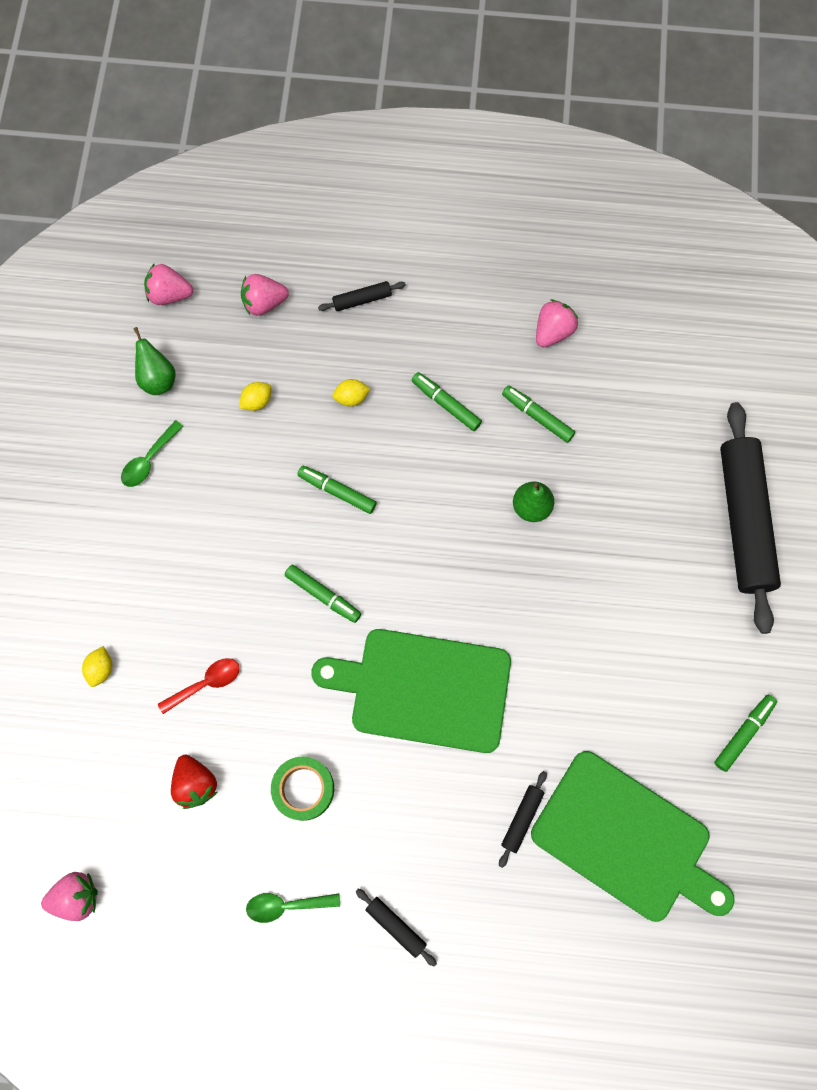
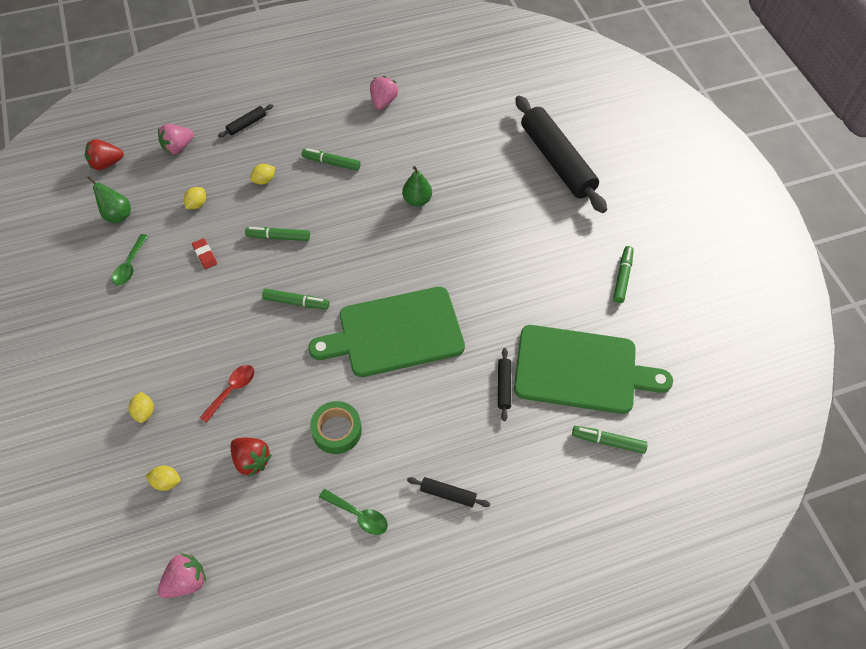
camera: 25 degrees left, 15 degrees down
(95, 768) = (166, 482): none -> yellow lemon
(169, 294) = (106, 164): pink strawberry -> red strawberry
(240, 481) = (205, 255): none -> red eraser
(286, 905) = (358, 515): green spoon -> green spoon turned 120 degrees counterclockwise
(537, 416) = (396, 149): green marker -> green marker (608, 441)

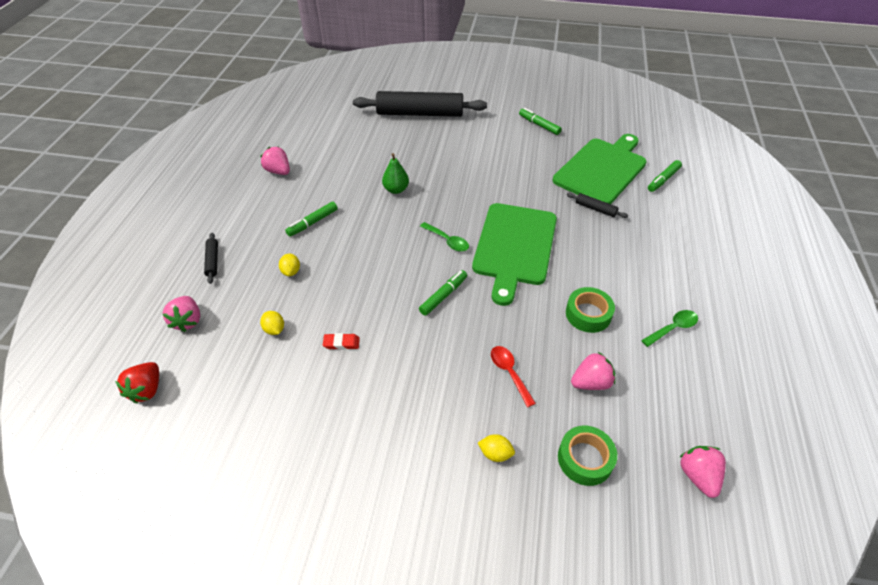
camera: 60 degrees left, 10 degrees down
(117, 215) = (228, 401): green pear -> none
(130, 265) = (305, 410): green spoon -> green spoon (447, 241)
(166, 482) = (585, 459): yellow lemon -> green tape
(252, 460) = (591, 382): red strawberry -> pink strawberry
(278, 237) = (364, 283): green marker -> none
(448, 494) = (673, 270): black rolling pin -> none

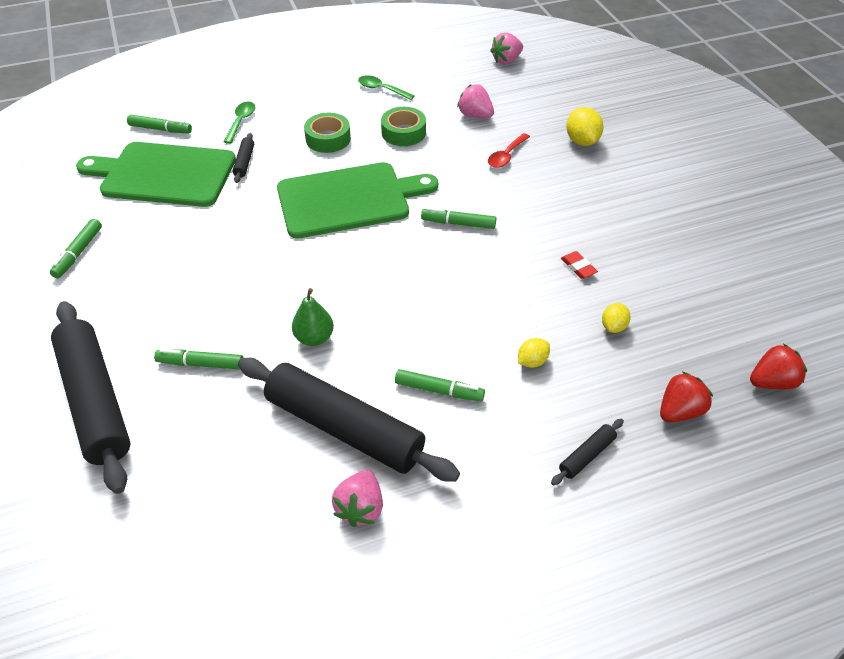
camera: 120 degrees left, 0 degrees up
(188, 321) = (679, 411): pink strawberry -> red strawberry
(326, 181) = (344, 428): none -> black rolling pin
(414, 147) = (201, 364): none -> green marker
(447, 241) = (377, 251): green spoon -> green spoon (241, 122)
(495, 453) = (582, 141): yellow lemon -> yellow lemon, size x1.62
(585, 459) = (542, 103): green tape -> green tape (328, 139)

